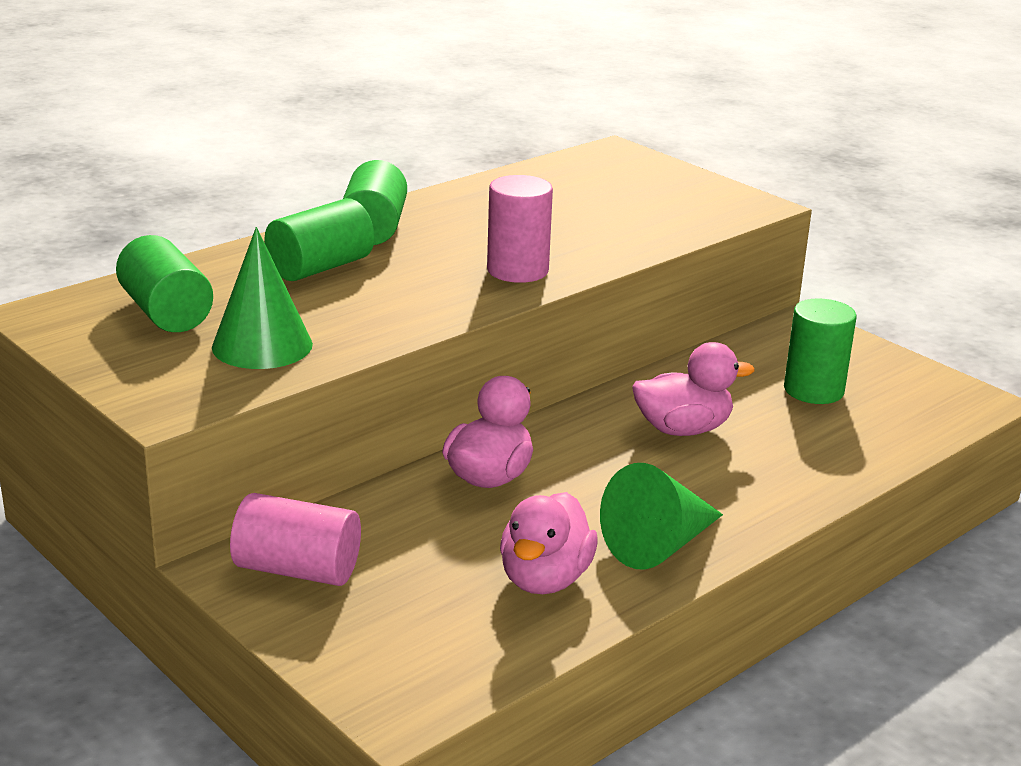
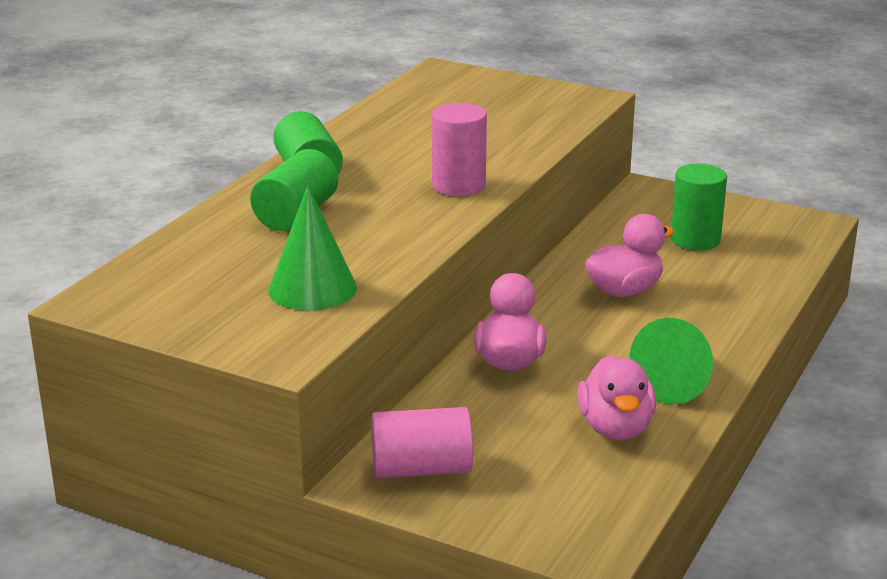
camera: 20 degrees left, 0 degrees up
(166, 313) = (203, 278): green cylinder -> none

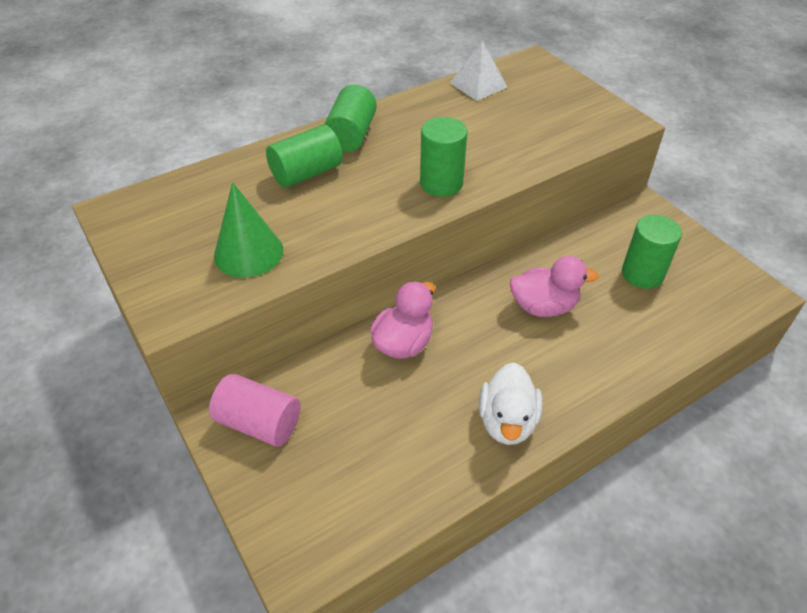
camera: 30 degrees right, 20 degrees up
(404, 102) = (478, 85): none -> white pyramid
(458, 185) = (441, 183): pink cylinder -> green cylinder
(615, 428) = (422, 448): pink duck -> none
(677, 382) = (507, 421): green cone -> white duck

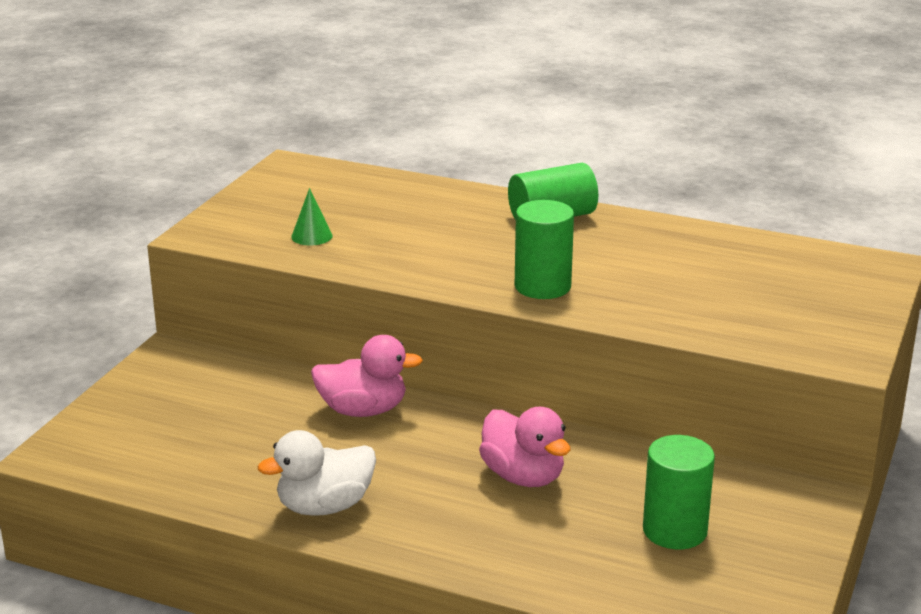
camera: 55 degrees right, 20 degrees down
(248, 252) = (312, 236): green cone -> green cone, size x0.54
(259, 423) = (184, 375): pink cylinder -> none
(306, 173) = (458, 219): green cylinder -> none
(478, 85) = (763, 249): white pyramid -> none

